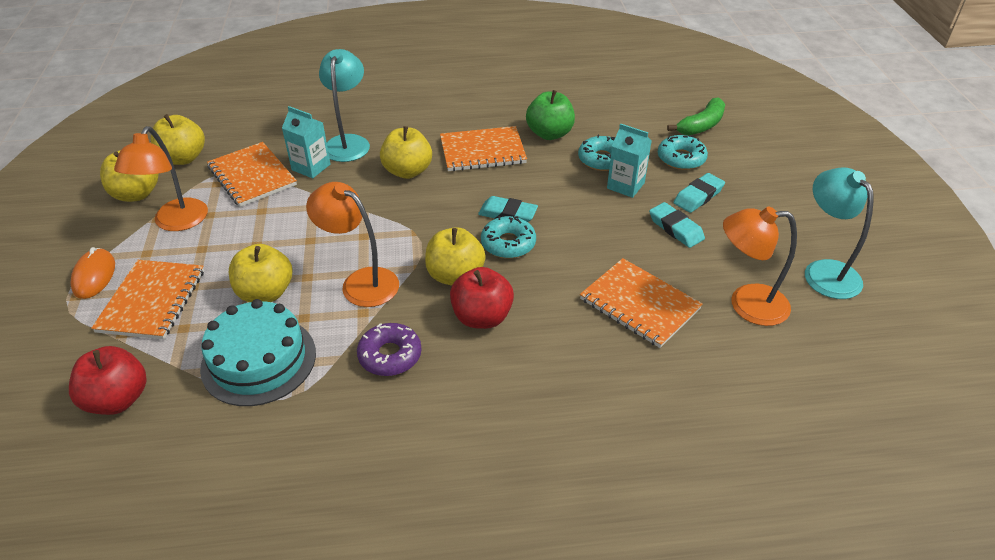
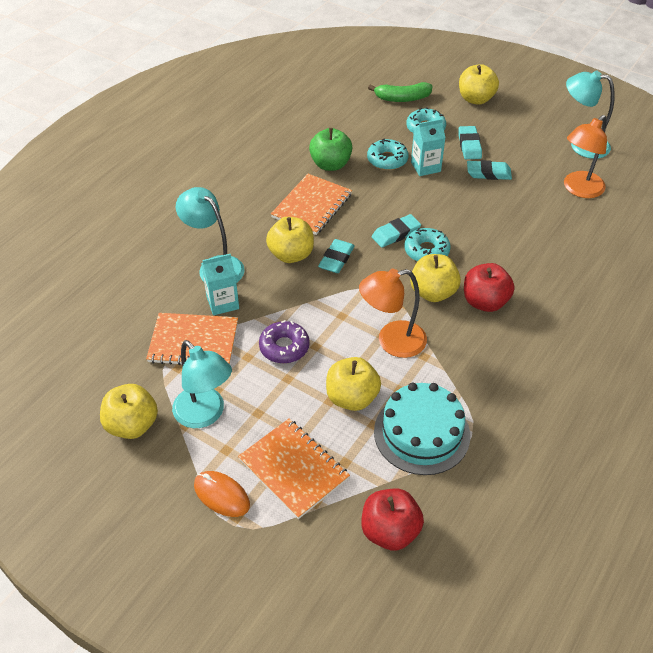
camera: 50 degrees left, 5 degrees up
(176, 223) = (205, 415): orange lamp -> turquoise lamp
(183, 158) = (113, 373): yellow apple -> yellow apple (476, 99)
(390, 355) = (479, 363): purple donut -> purple donut (284, 347)
(431, 197) = (336, 259): none -> turquoise eraser
(639, 304) = (538, 229): orange notebook -> none
(701, 125) = (402, 98): green banana -> green banana turned 90 degrees clockwise

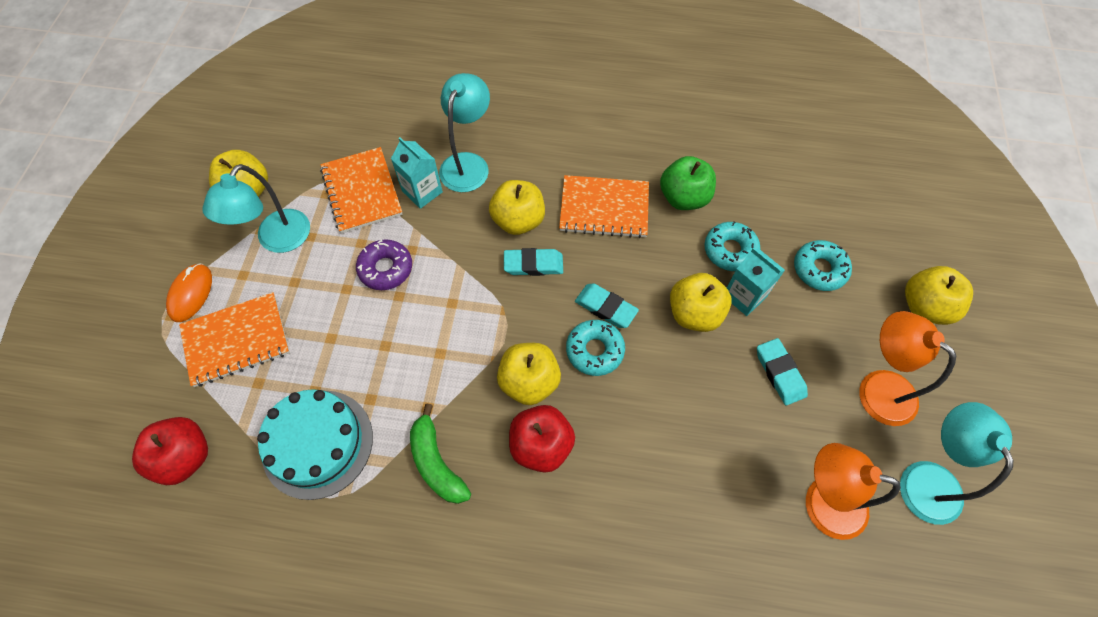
camera: 65 degrees right, 15 degrees up
(293, 469) = (236, 340): orange notebook -> orange notebook turned 45 degrees clockwise
(352, 398) = (342, 357): yellow apple -> yellow apple (694, 313)
(392, 341) = (435, 366): orange lamp -> orange lamp (877, 388)
(402, 98) = (859, 222): green banana -> green banana (436, 462)
(469, 145) = (820, 331): turquoise eraser -> none

